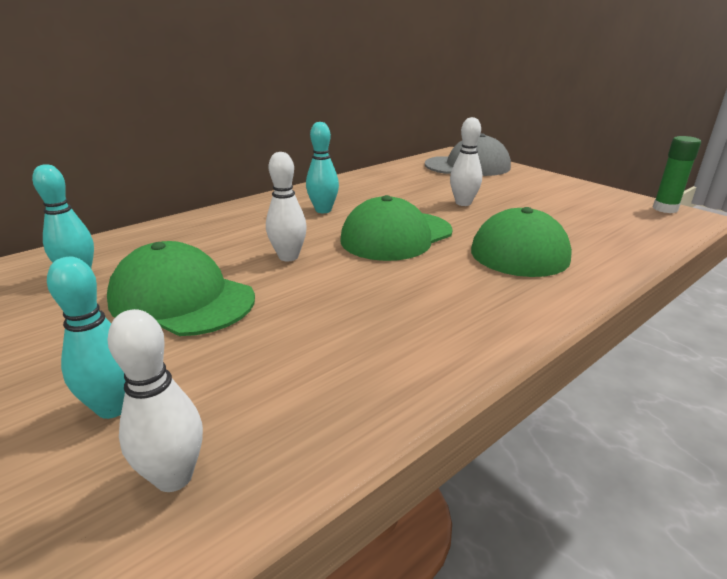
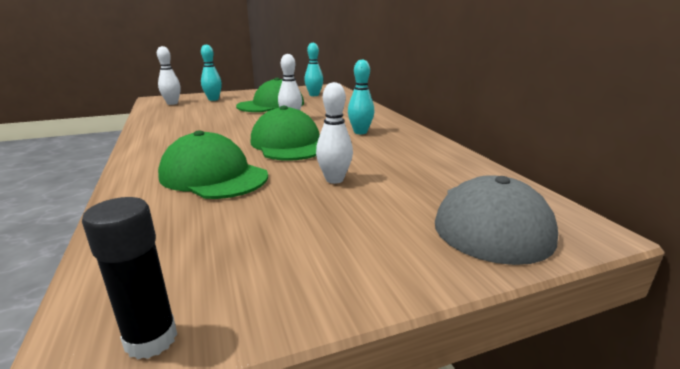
camera: 110 degrees right, 5 degrees down
(665, 209) = (151, 339): green glue stick -> black glue stick

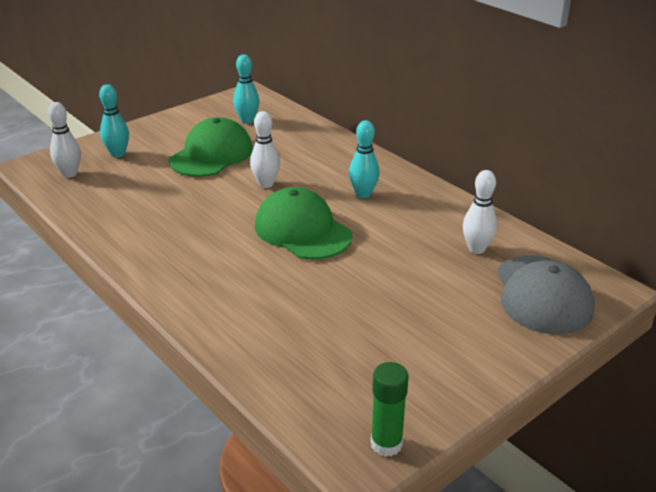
camera: 20 degrees left, 10 degrees up
(151, 339) = (386, 444): black glue stick -> green glue stick
(213, 176) = (273, 296): green cap -> none
(334, 180) = (391, 275): white bowling pin -> white bowling pin (476, 249)

